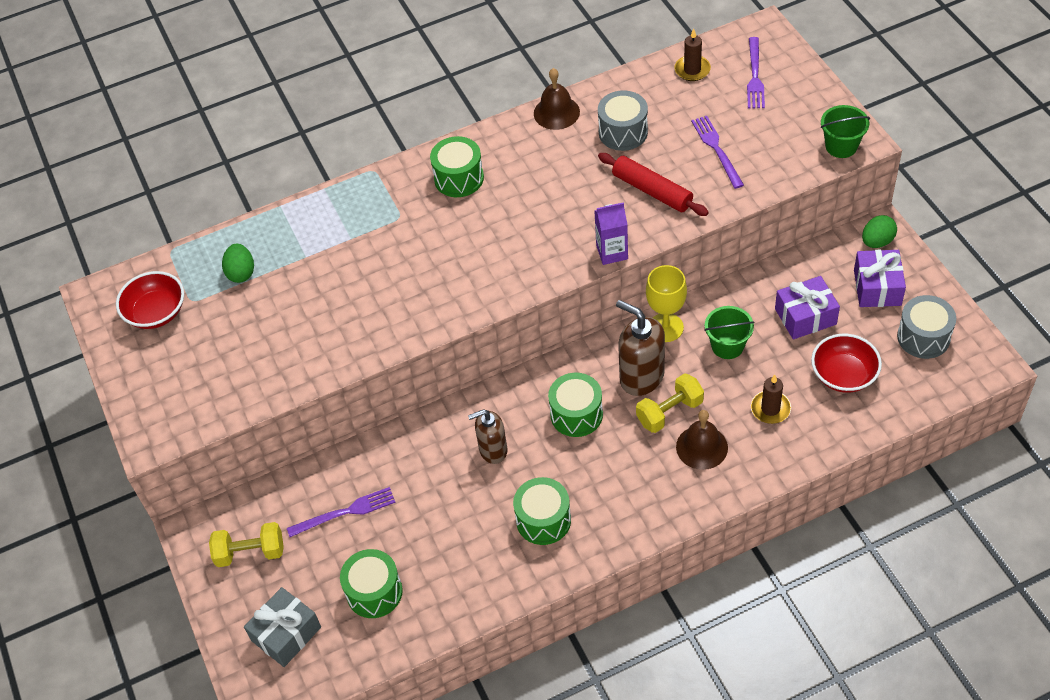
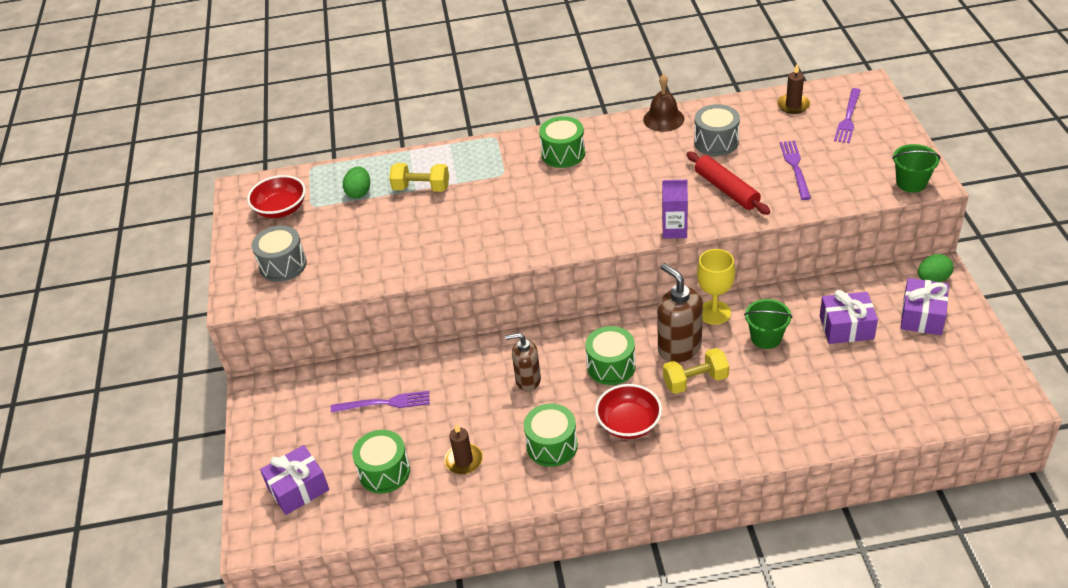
camera: 15 degrees right, 10 degrees down
(250, 553) = (294, 418): yellow dumbbell -> yellow dumbbell (421, 188)
(286, 634) = (298, 488): grey gift -> purple gift
(702, 447) = (715, 415): brown bell -> none
(770, 408) = (790, 396): brown candle -> brown candle (464, 460)
(843, 375) = (868, 382): red bowl -> red bowl (629, 423)
(923, 337) = (955, 365): grey drum -> grey drum (283, 265)

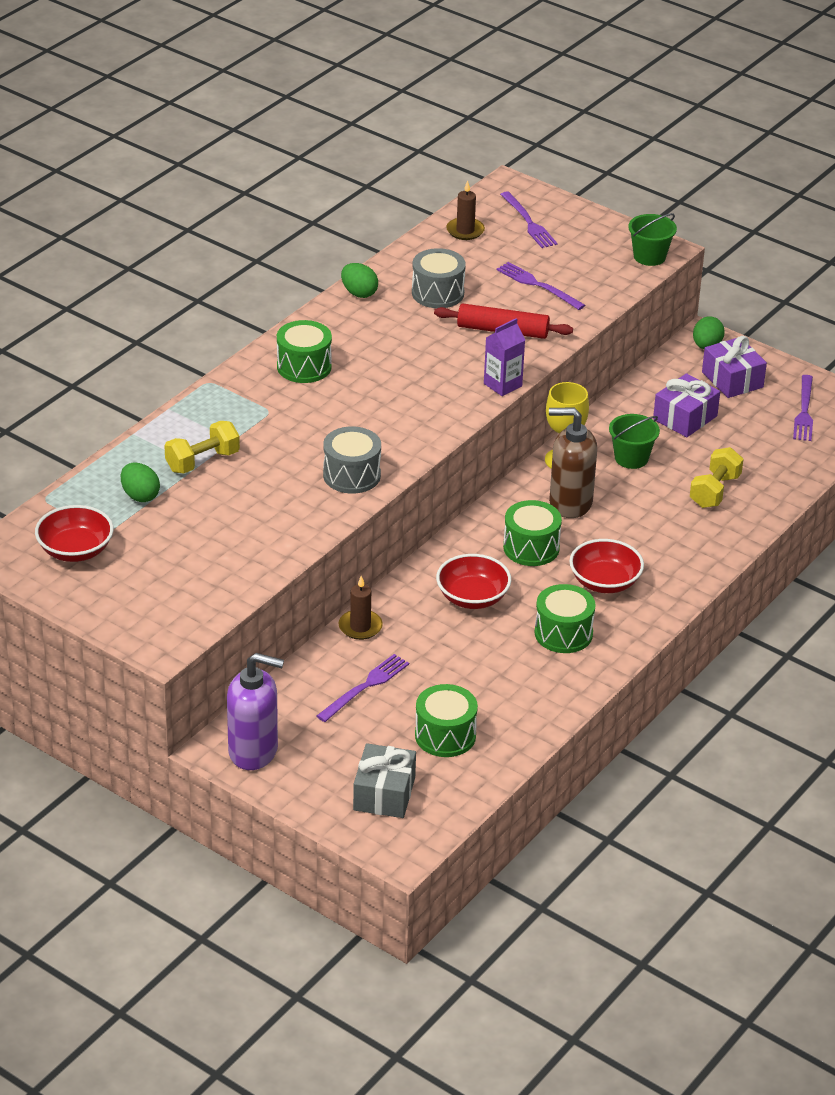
camera: 50 degrees left, 5 degrees down
(270, 406) = (253, 751): none -> purple soap dispenser
(283, 265) = (162, 595): grey drum -> grey drum (352, 475)
(298, 488) = (384, 794): purple gift -> grey gift
(464, 460) = (503, 687): brown candle -> brown candle (360, 627)
(527, 380) = (472, 597): brown soap dispenser -> red bowl
(663, 119) = (359, 293): brown bell -> green egg
(695, 381) = (617, 521): yellow dumbbell -> yellow dumbbell (714, 491)
(953, 373) = (804, 411): none -> purple fork

